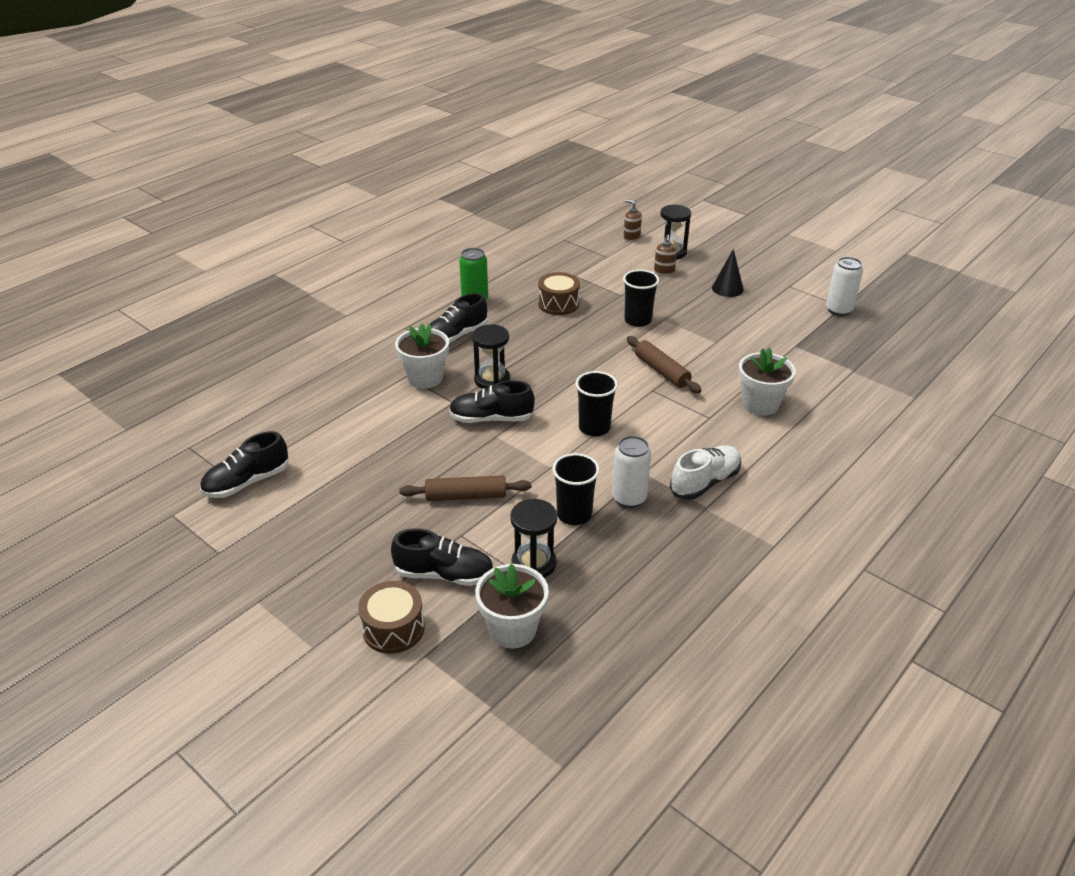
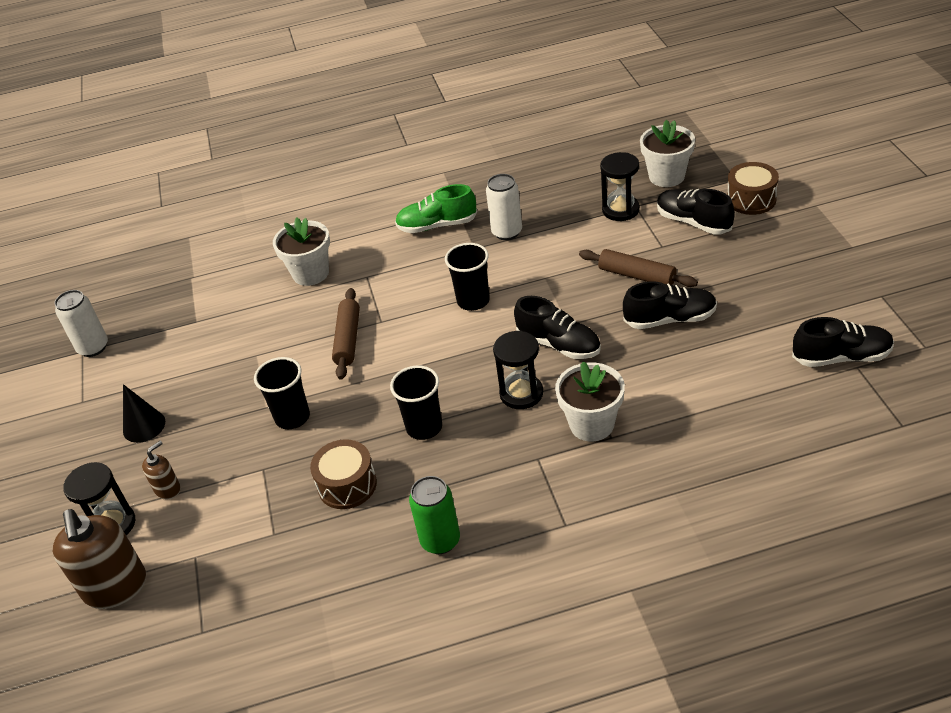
camera: 140 degrees left, 5 degrees up
(455, 336) = (513, 479): black shoe -> black shoe (670, 319)
(574, 514) = (560, 234): black cup -> black cup (424, 427)
(631, 237) = (115, 587): brown soap dispenser -> brown soap dispenser, size x1.97
(705, 482) = (437, 225): white shoe -> green shoe

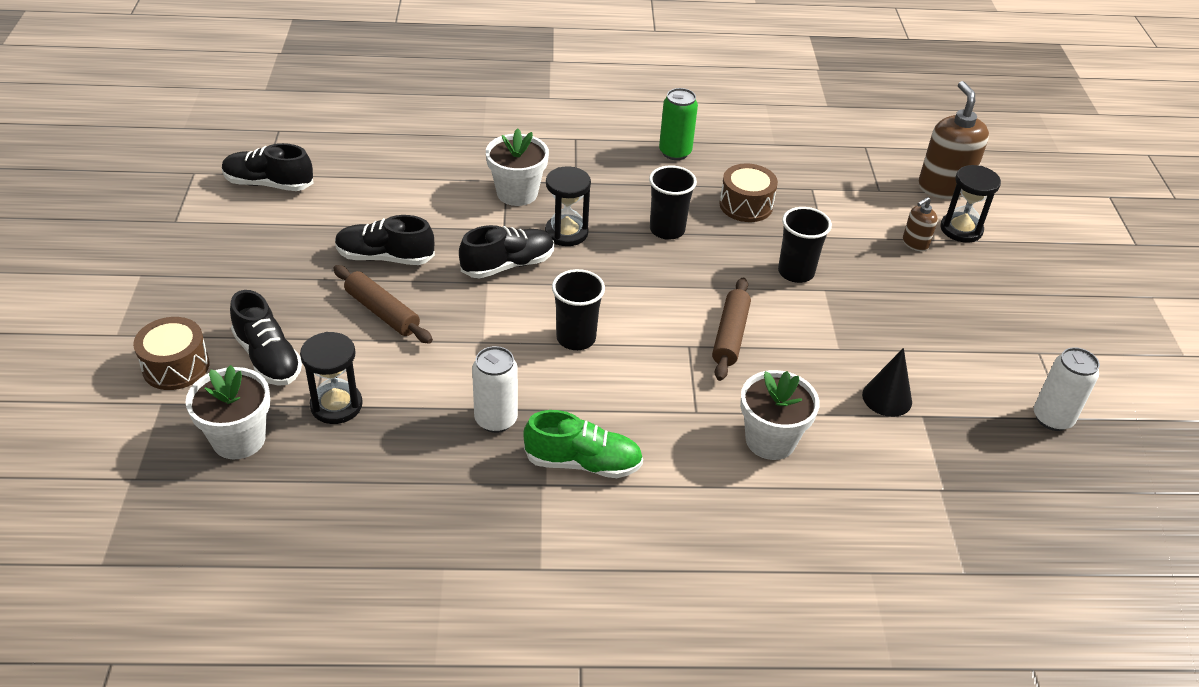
camera: 175 degrees left, 0 degrees up
(144, 426) = (956, 306): black cone -> black cone (887, 398)
(559, 345) = (508, 265): black shoe -> black shoe turned 105 degrees clockwise

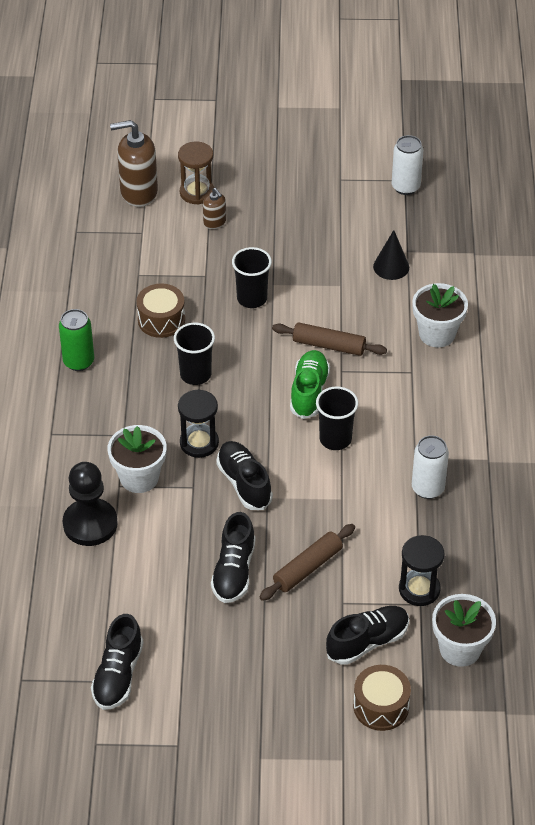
camera: 85 degrees left, 5 degrees up
(457, 164) = (90, 524): none -> black pawn
(583, 463) = (467, 438): green shoe -> green shoe (309, 392)
(961, 229) = (197, 192): black hourglass -> brown hourglass

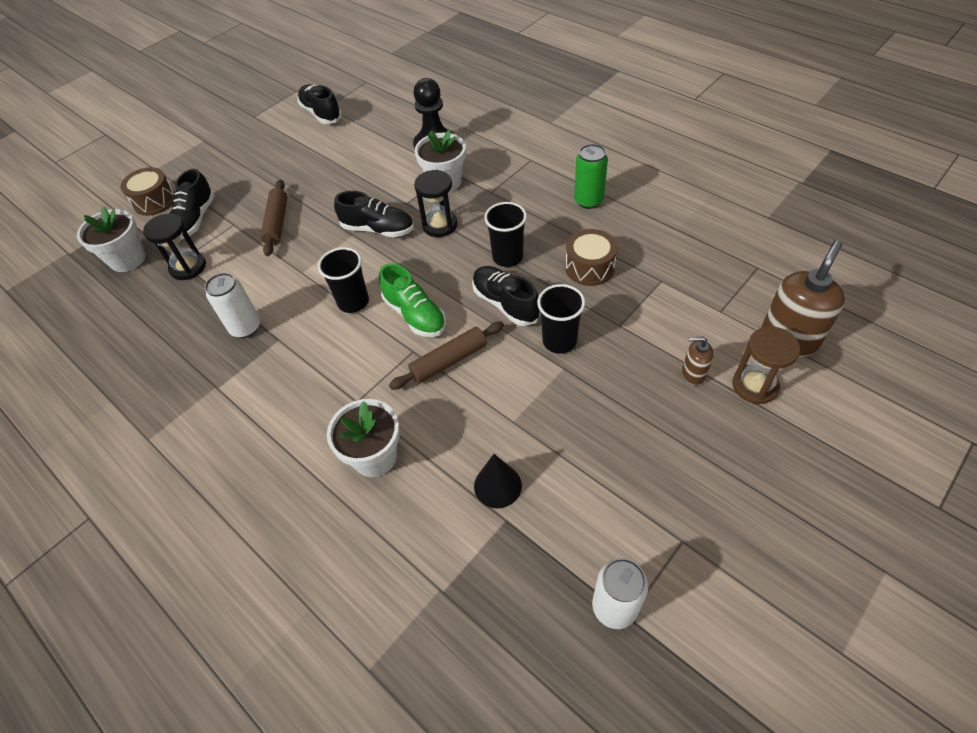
camera: 135 degrees right, 5 degrees up
(234, 571) = (320, 188): black shoe -> black shoe (505, 303)

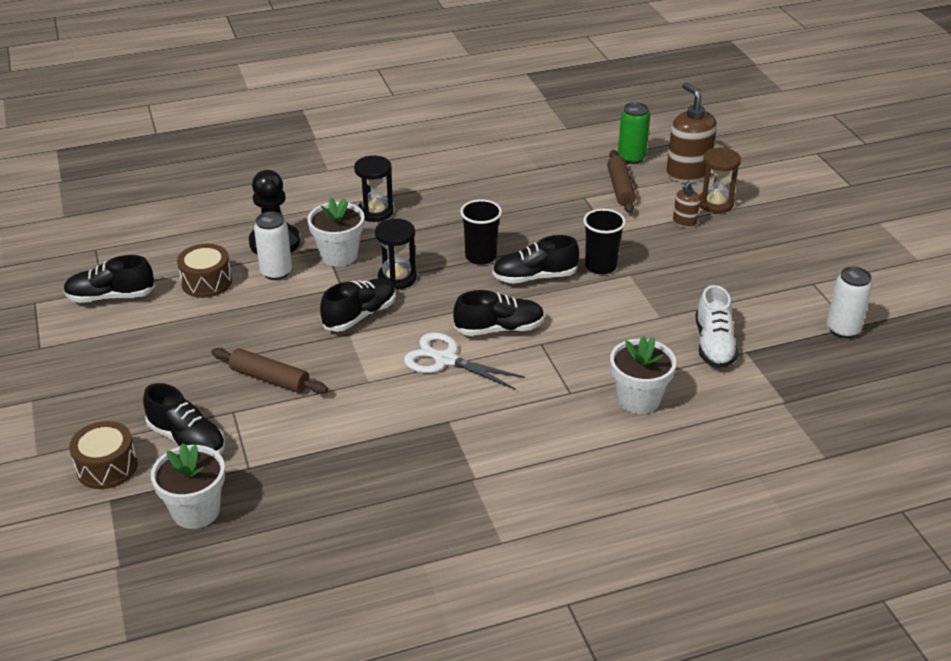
camera: 65 degrees left, 15 degrees down
(188, 267) = (268, 462): black hourglass -> black hourglass (375, 212)
(245, 328) = (410, 439): white can -> white can (276, 272)
(353, 302) = (446, 360): black cup -> white scissors
(415, 315) = (499, 329): green shoe -> black shoe
(449, 361) = (570, 328): brown rolling pin -> brown rolling pin (620, 188)
(497, 485) = (714, 345): black cone -> white shoe
(588, 201) = (458, 192): green can -> green can (631, 158)
(589, 267) = (536, 222): brown drum -> brown drum (206, 282)

